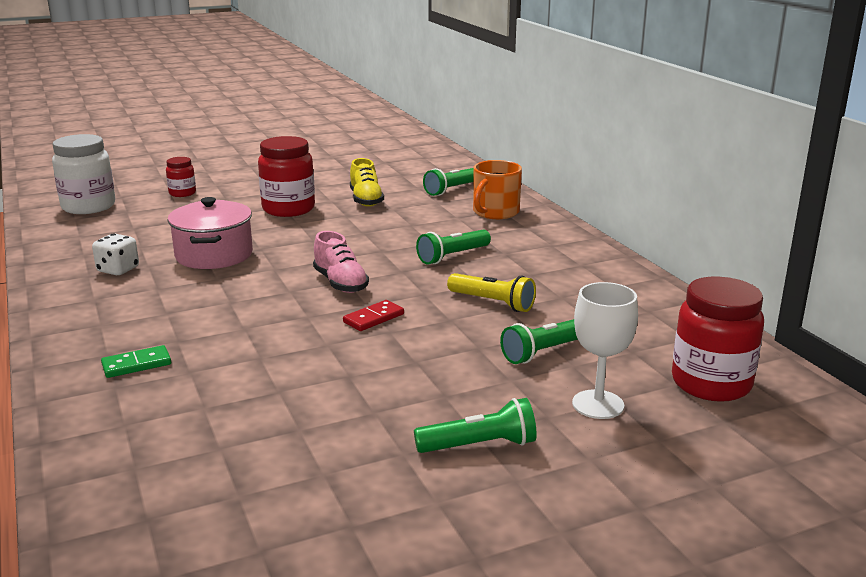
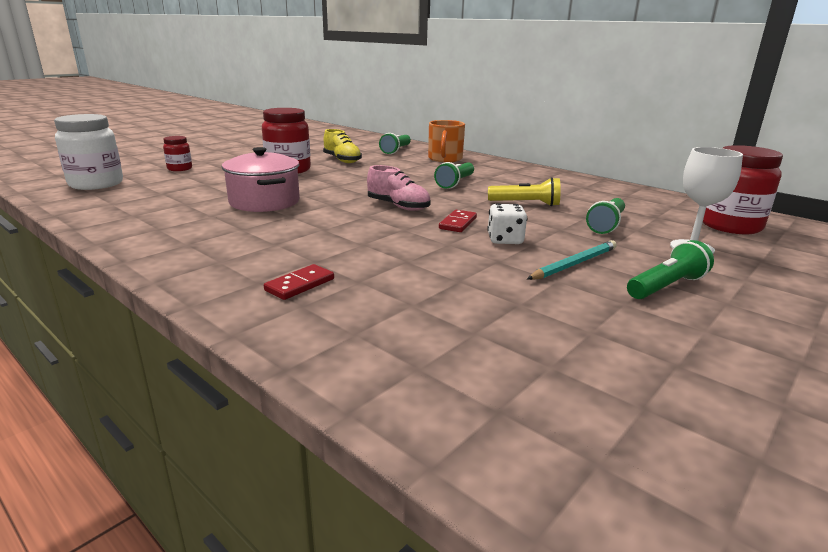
camera: 25 degrees left, 0 degrees up
(118, 270) = (184, 221): white dice -> white dice (505, 240)
(136, 364) = (300, 285): green domino -> red domino
(423, 396) = (574, 264): none -> turquoise pencil

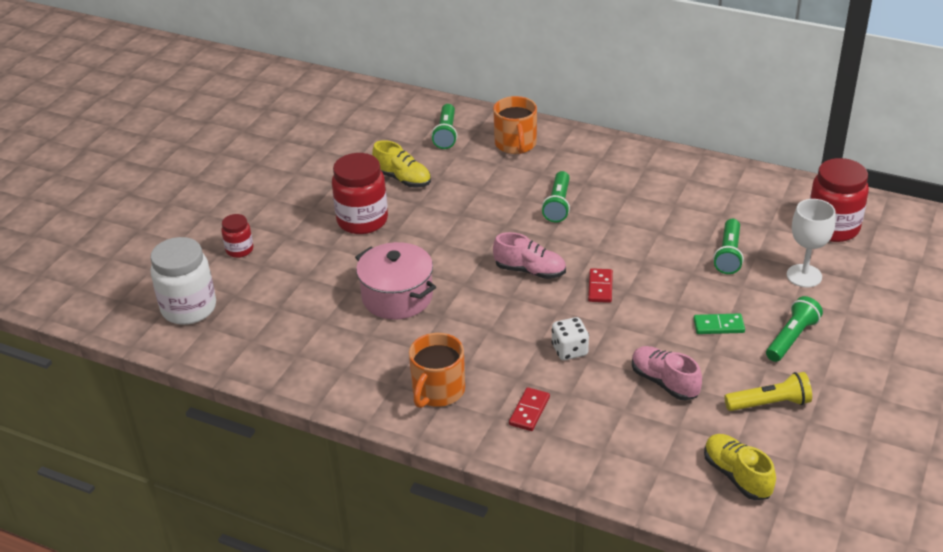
camera: 15 degrees left, 15 degrees up
(223, 254) = (438, 391): none -> orange mug
(481, 292) = (664, 382): none -> pink shoe
(505, 240) = (652, 305): white dice -> white dice (569, 350)
(526, 204) = (645, 233): yellow flashlight -> yellow flashlight (769, 403)
(534, 404) = (737, 476): none -> yellow shoe
(574, 264) = (718, 326): turquoise pencil -> green domino

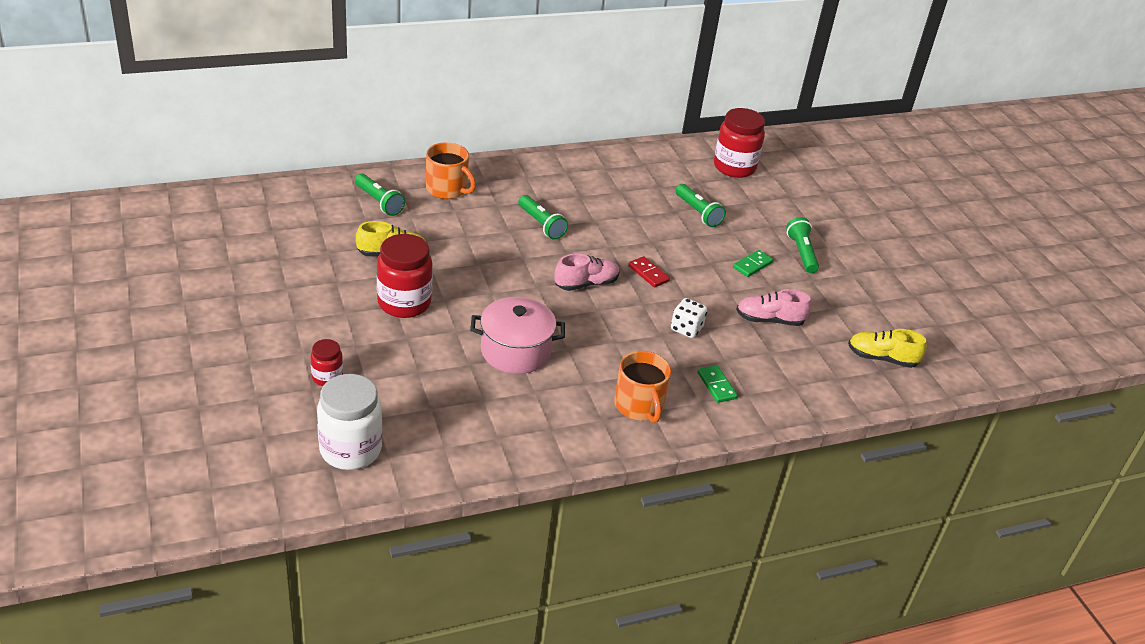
camera: 50 degrees left, 0 degrees up
(529, 411) = (716, 386): red domino -> green domino
(769, 403) = (842, 302): yellow flashlight -> none
(804, 276) = (758, 207): white goblet -> none

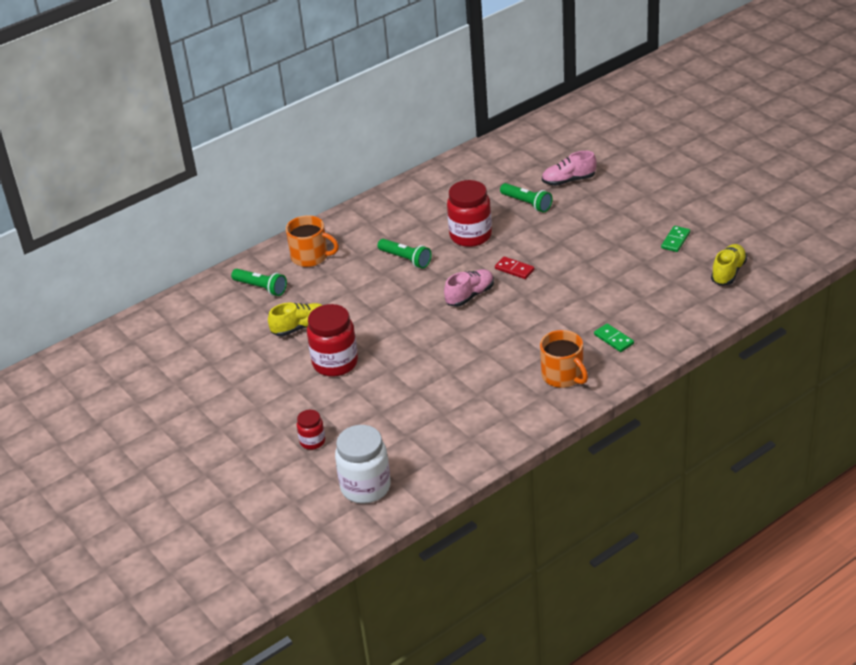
camera: 10 degrees left, 0 degrees up
(515, 351) = (445, 369): pink pot -> none
(686, 329) = (568, 303): white dice -> none
(734, 167) = (536, 153): red jar -> red jar (470, 236)
(752, 265) = (593, 232): green domino -> green domino (675, 240)
(769, 320) = (628, 273): pink shoe -> pink shoe (568, 180)
(801, 253) = (627, 208): green flashlight -> none
(881, 358) = (728, 272): yellow shoe -> yellow shoe turned 120 degrees clockwise

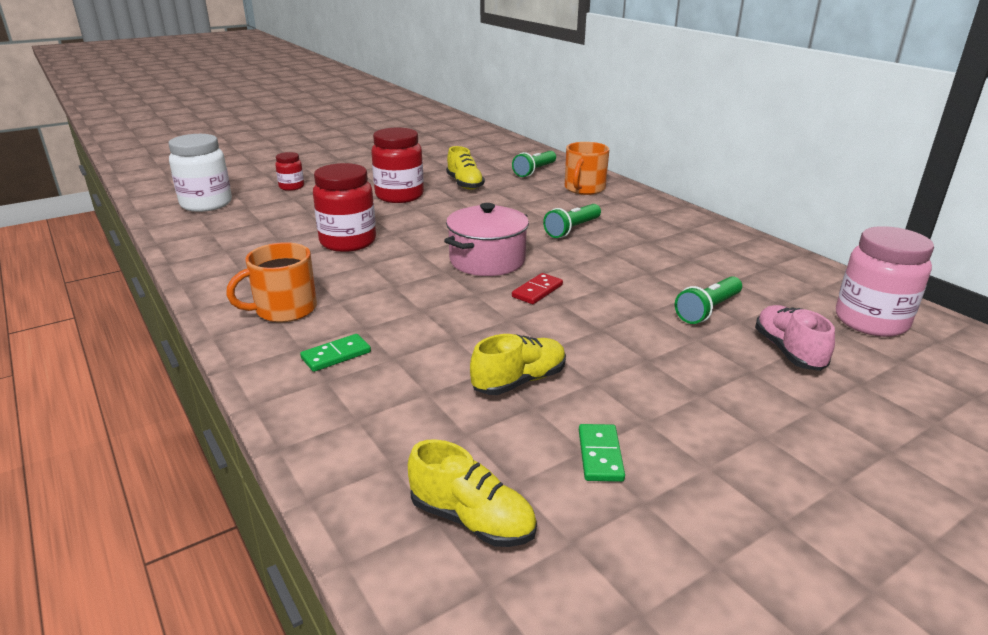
camera: 90 degrees right, 10 degrees down
(470, 236) = (621, 266): red jar -> red jar (348, 242)
(470, 295) = (487, 260): pink shoe -> pink pot
(529, 150) = (871, 321): none -> pink jar
(622, 268) = (519, 381): none -> yellow shoe
(675, 240) = (600, 455): green domino -> green domino turned 60 degrees clockwise

